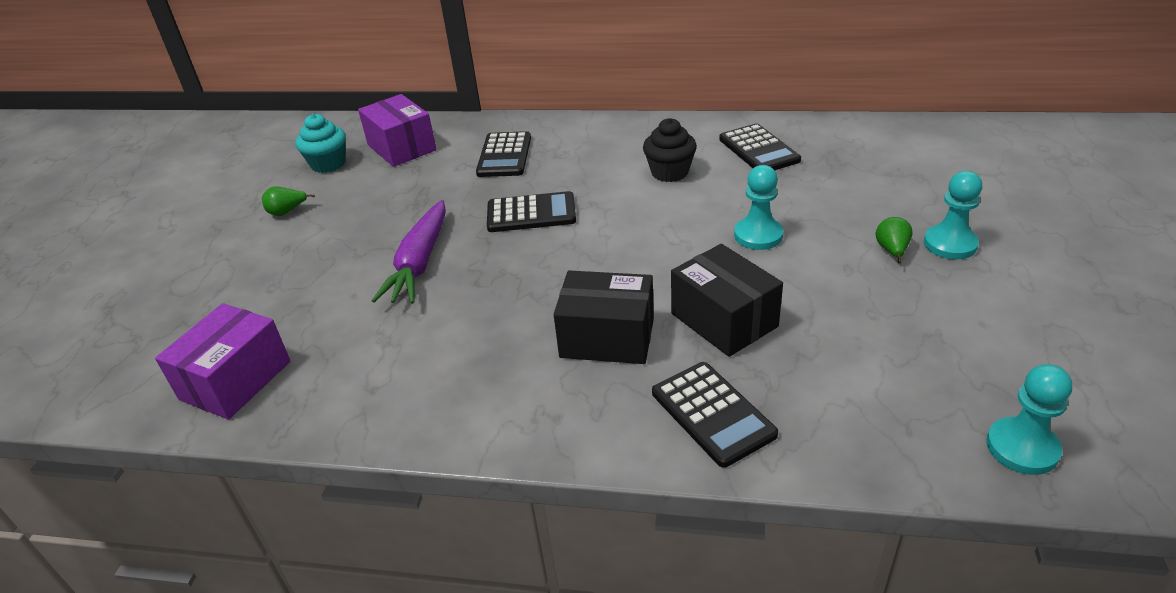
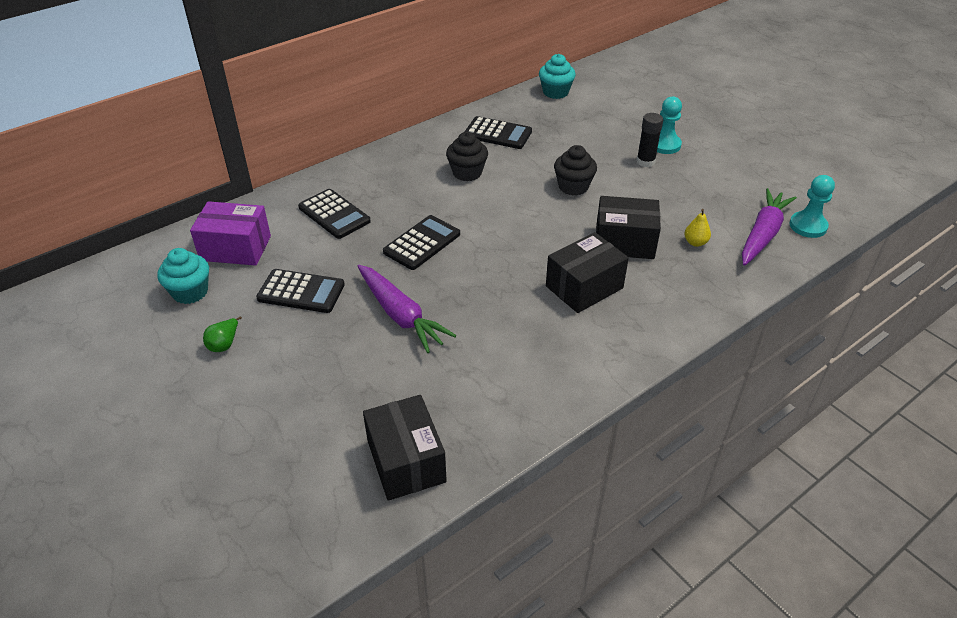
camera: 50 degrees left, 5 degrees up
(235, 380) = (406, 461): purple box -> black box
(712, 414) = (687, 291): black calculator -> black calculator (301, 292)
(758, 235) = (573, 187): turquoise pawn -> black cupcake
(811, 370) = (695, 242): none -> yellow pear
(891, 251) = (645, 162): green pear -> black glue stick
(892, 134) = (555, 92): none -> turquoise cupcake
(926, 415) = (762, 234): none -> purple carrot

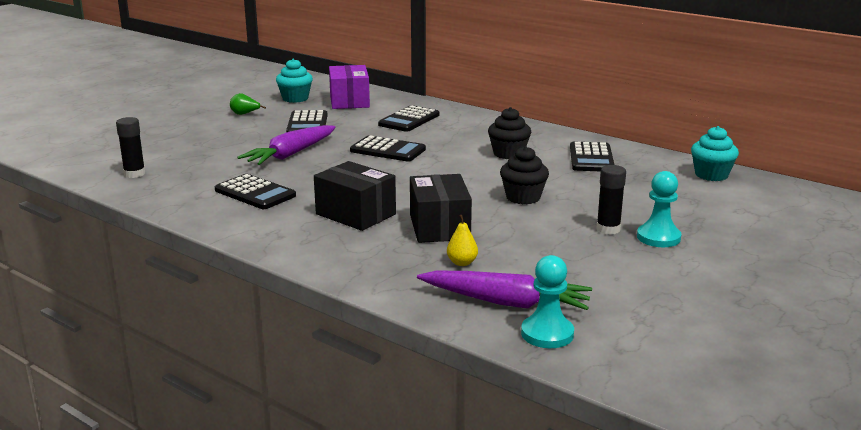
camera: 75 degrees right, 20 degrees down
(406, 461) = (134, 174): black box -> black glue stick
(509, 353) = (255, 193): none -> black calculator

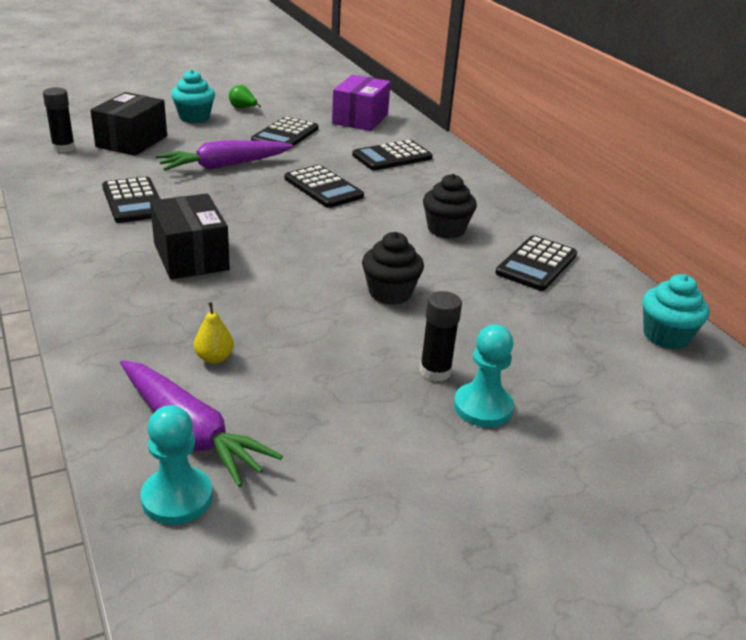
camera: 25 degrees right, 10 degrees up
(295, 98) = (312, 103): turquoise cupcake -> turquoise cupcake (194, 117)
(439, 227) = (251, 302): black box -> black box (132, 141)

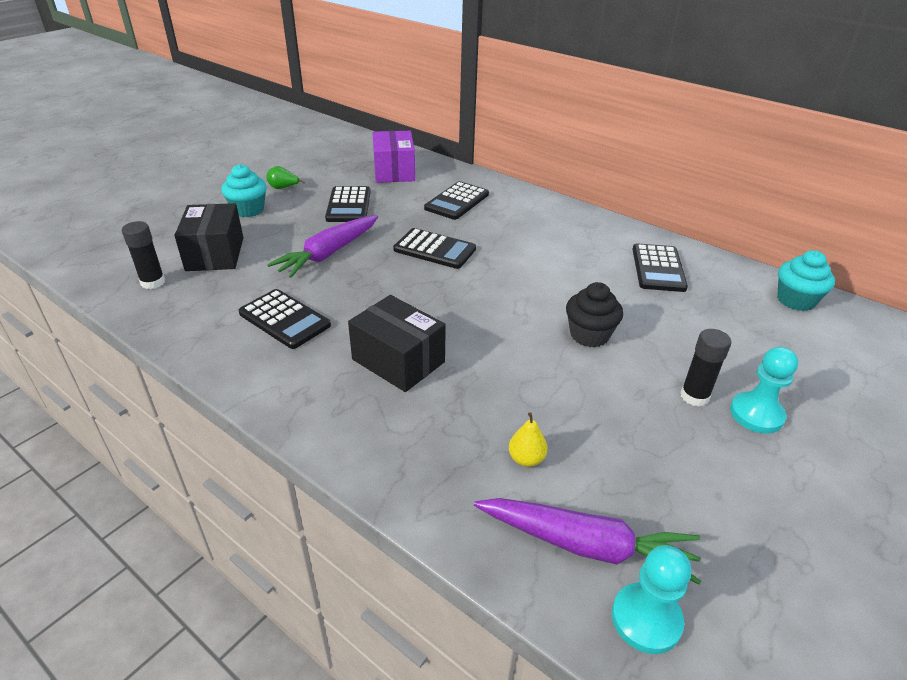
camera: 25 degrees left, 5 degrees up
(446, 229) = (566, 259): black cupcake -> none

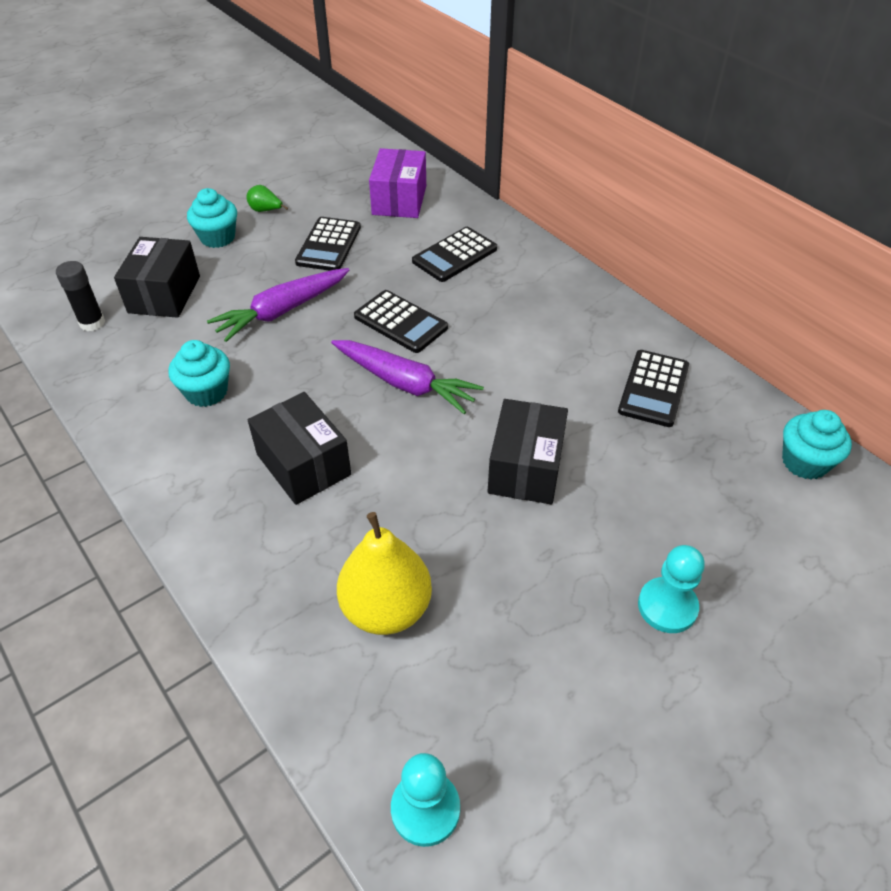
camera: 15 degrees right, 10 degrees up
(284, 319) = (206, 392): black calculator -> turquoise cupcake
(526, 459) = (386, 608): yellow pear -> yellow pear, size x2.26
(586, 545) = (403, 718): purple carrot -> purple carrot (405, 383)
(589, 335) = (525, 468): black cupcake -> black box
(694, 396) = (607, 570): black glue stick -> none

